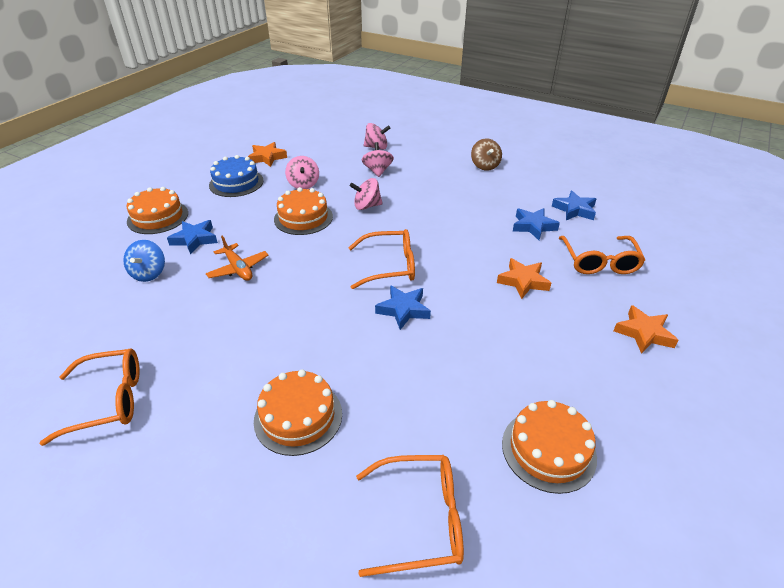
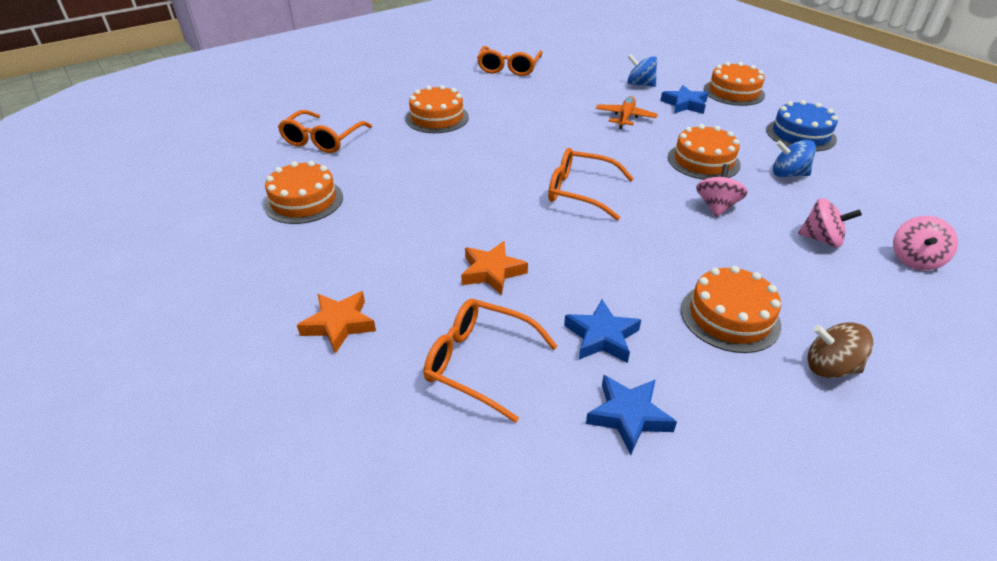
camera: 115 degrees right, 0 degrees up
(238, 268) = (625, 118): orange plane -> orange plane turned 120 degrees clockwise
(267, 157) = (873, 162): orange star -> none
(303, 184) = (788, 174): pink spinning top -> blue spinning top
(390, 266) = (580, 191): orange glasses -> orange glasses turned 90 degrees clockwise
(403, 310) = (507, 182): blue star -> none
(475, 192) = (730, 317): none -> orange cake

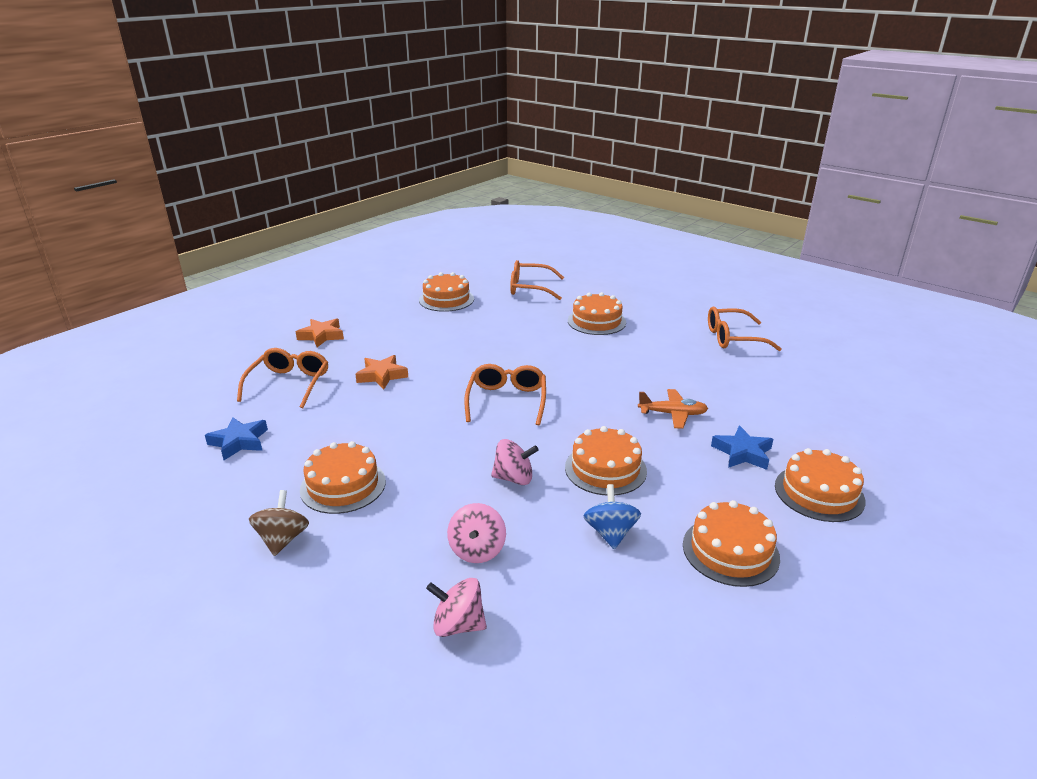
camera: 75 degrees right, 10 degrees down
(601, 336) = (315, 426): blue star -> none
(640, 84) = (771, 418): blue spinning top -> none
(800, 134) = (730, 551): blue cake -> orange cake

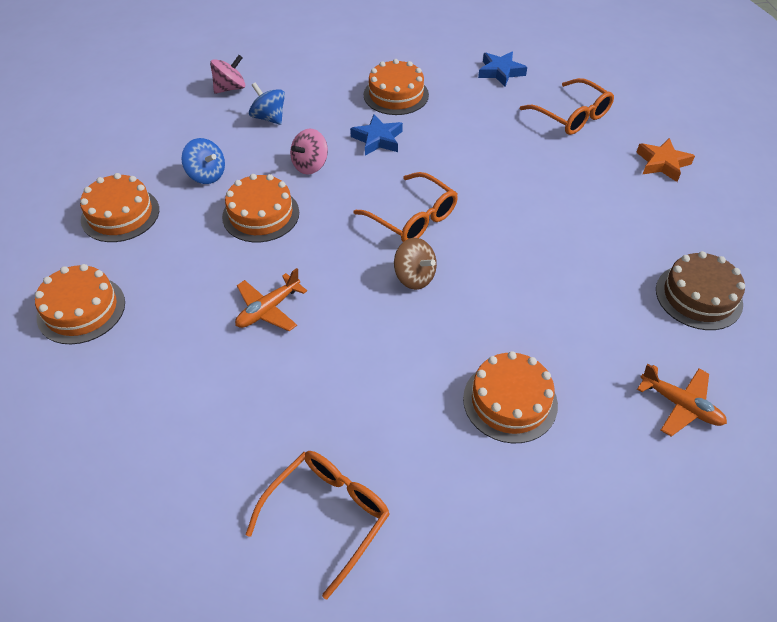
camera: 130 degrees right, 20 degrees up
(283, 539) = (370, 60): brown spinning top -> brown spinning top (414, 277)
(382, 376) = (537, 168): orange star -> none
(446, 299) = (698, 296): orange cake -> brown cake
(477, 550) = (269, 118): pink spinning top -> blue spinning top
(530, 288) = (680, 405): orange glasses -> orange plane
(742, 453) = (171, 308): blue star -> blue star (378, 139)

